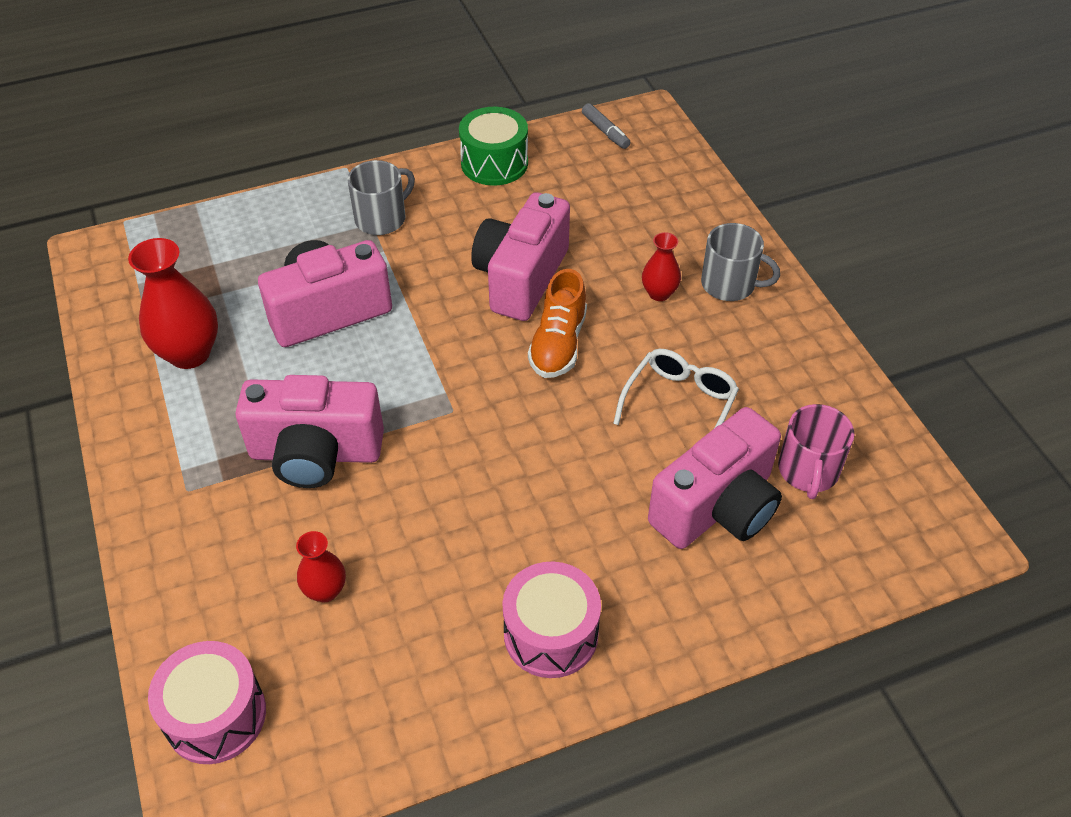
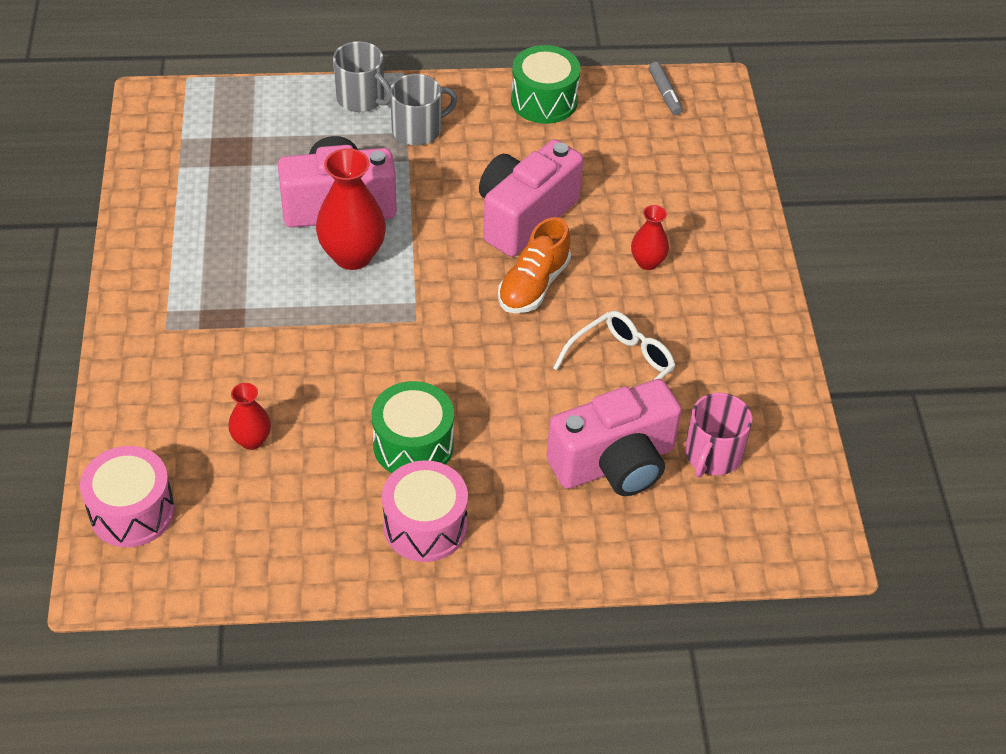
camera: 15 degrees right, 0 degrees up
(189, 353) = (206, 212): red vase -> red vase (352, 256)
(316, 453) = (283, 326): pink camera -> none
(503, 546) = (413, 445): none -> green drum
(729, 284) = (718, 270): grey mug -> grey mug (361, 98)

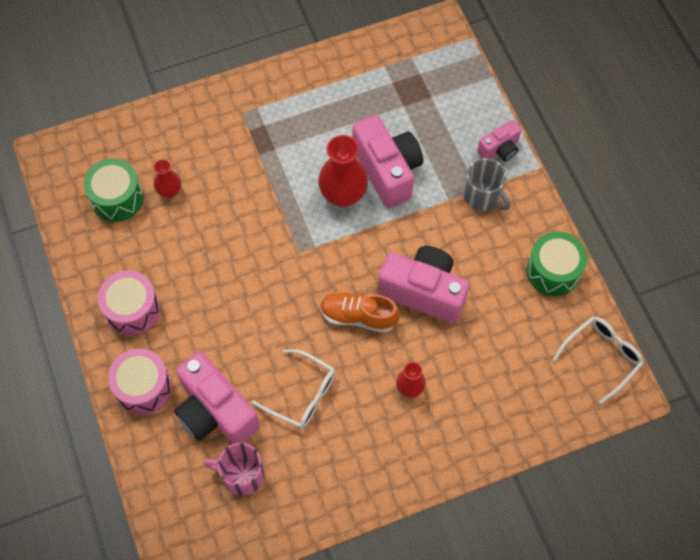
camera: 75 degrees right, 15 degrees up
(132, 511) = (100, 149): pink drum -> pink drum (143, 387)
(361, 98) = (499, 149): grey mug -> pink camera
(413, 445) = (193, 283): green drum -> green drum (117, 198)
(665, 94) = (602, 357): grey marker -> white glasses

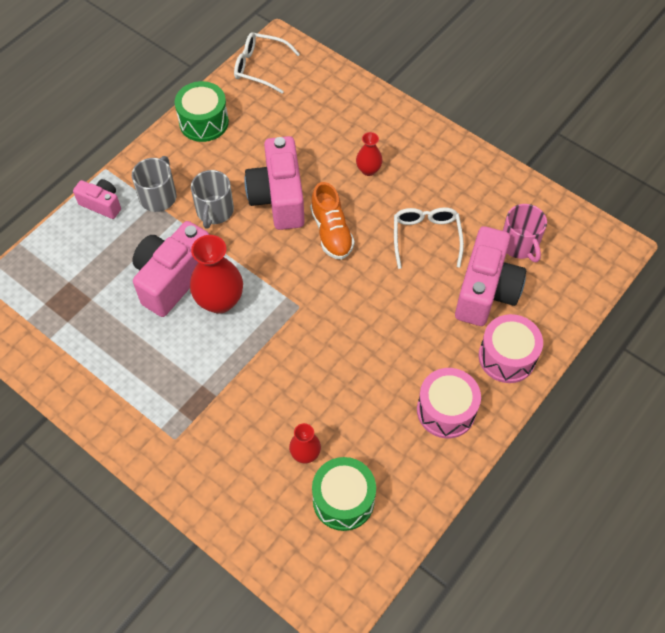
camera: 120 degrees left, 5 degrees down
(440, 233) = (214, 211): none -> grey mug

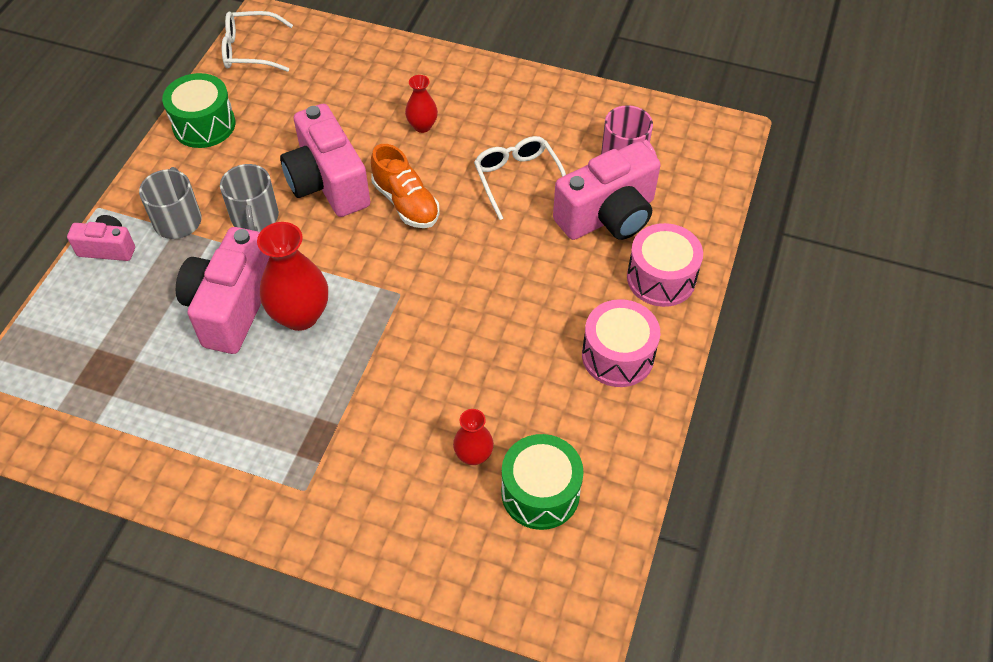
camera: 20 degrees left, 5 degrees down
(486, 291) = (608, 216): pink camera -> pink camera turned 60 degrees clockwise

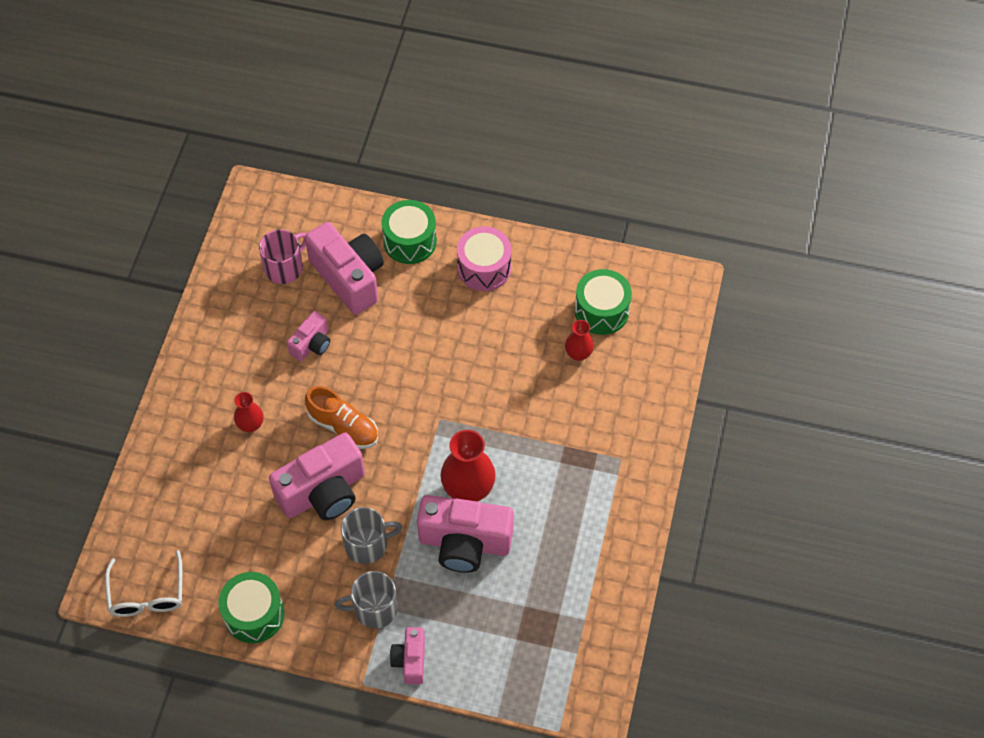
camera: 95 degrees left, 5 degrees up
(406, 203) = (343, 427): orange shoe -> orange shoe turned 75 degrees clockwise
(518, 179) = (312, 344): white glasses -> pink camera
(661, 278) = (410, 241): pink drum -> green drum

